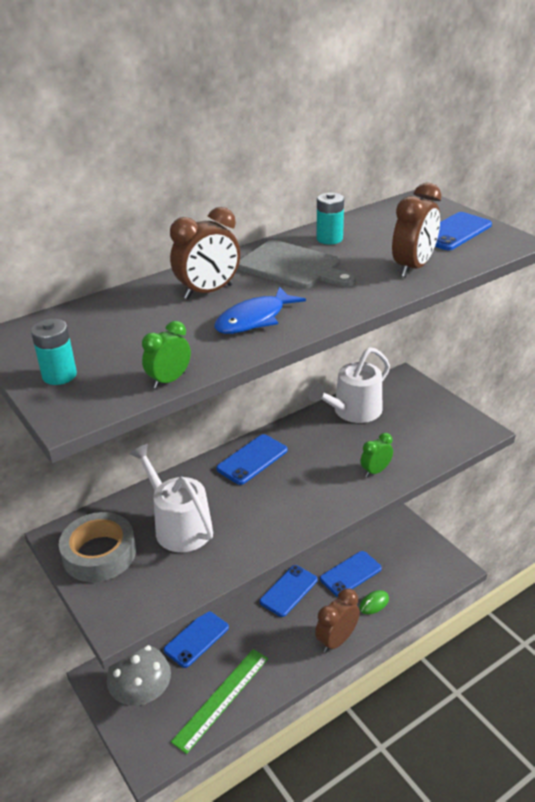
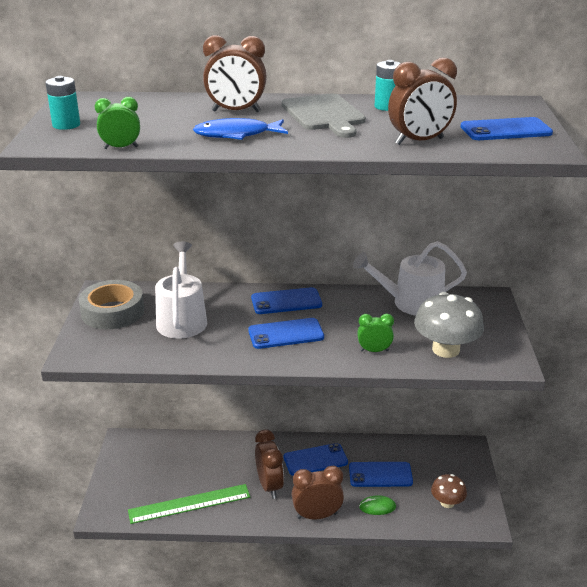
camera: 35 degrees right, 5 degrees down
(142, 693) = (141, 468): grey mushroom -> grey mushroom (445, 349)
(196, 639) = (212, 454): blue phone -> blue phone (286, 334)
(274, 638) = (269, 486): none -> brown clock
(418, 568) = (447, 502): none -> brown mushroom

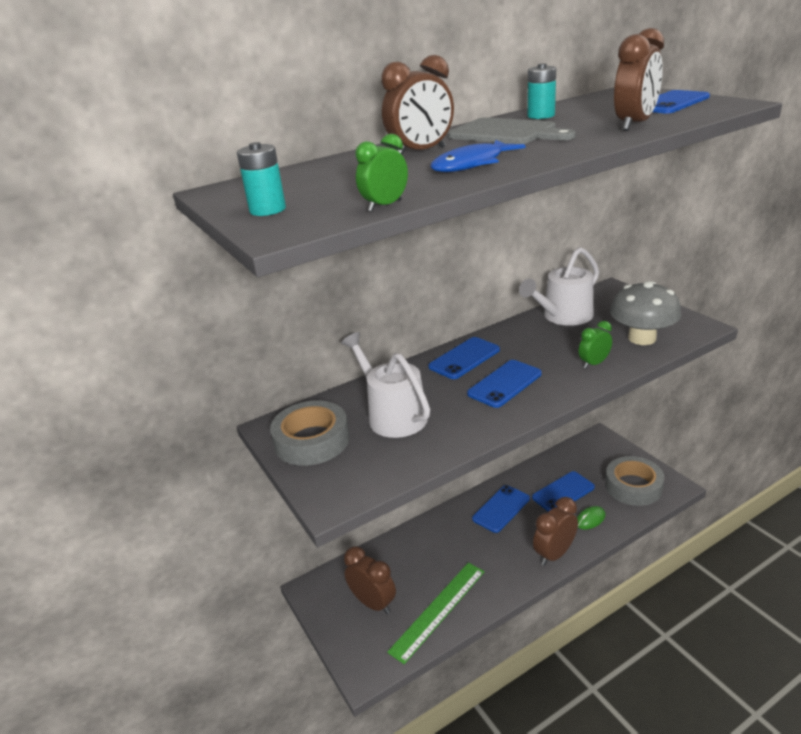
camera: 30 degrees left, 0 degrees up
(269, 486) = (489, 552): brown clock -> brown clock (373, 603)
(447, 502) = (633, 486): brown mushroom -> grey tape

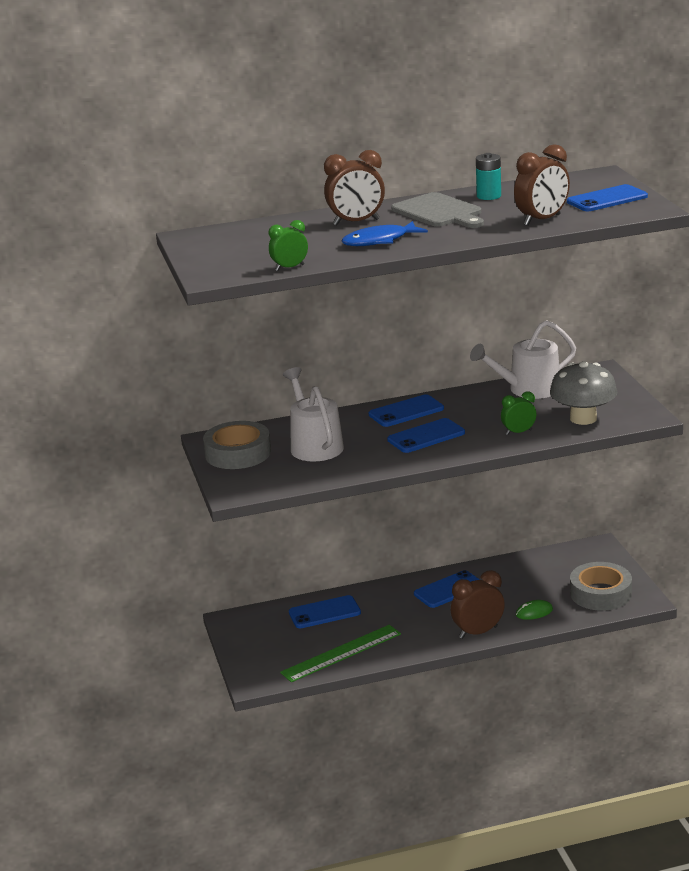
camera: 15 degrees right, 5 degrees down
(267, 210) = (213, 259): turquoise battery -> none
(373, 603) = (284, 639): brown clock -> none
(563, 492) = (522, 587): blue phone -> blue phone (324, 613)

